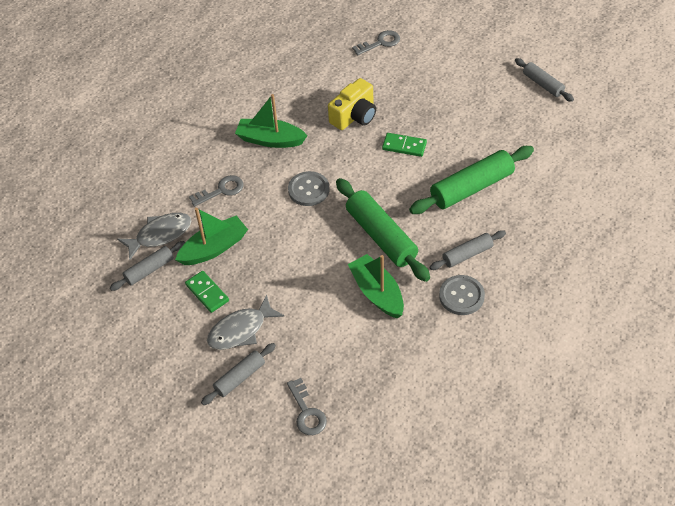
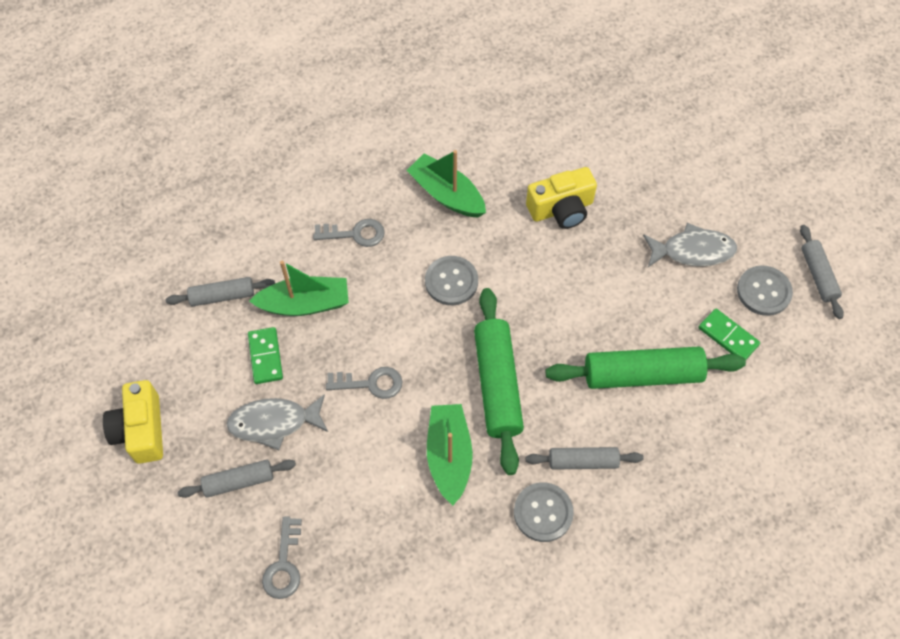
camera: 25 degrees right, 10 degrees up
(145, 380) = (141, 430): none -> yellow camera
(160, 235) = (258, 257): grey fish -> grey fish (693, 251)
(380, 43) = (651, 123): grey key -> grey key (370, 383)
(404, 146) = (595, 278): green domino -> green domino (728, 336)
(516, 107) = (763, 291): none -> grey button

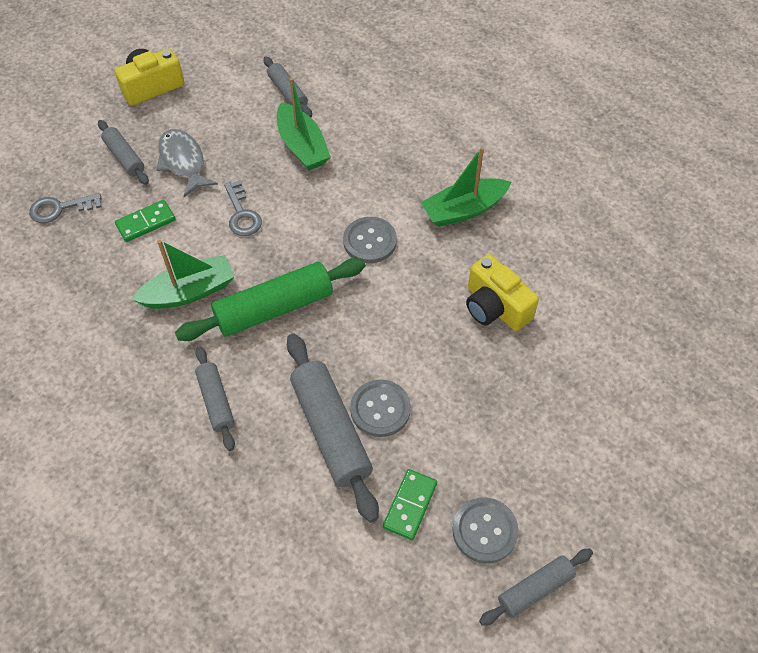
camera: 70 degrees right, 5 degrees down
(265, 357) = (242, 137): green domino -> green domino (146, 222)
(355, 234) = (388, 157): grey key -> none
(446, 194) = (464, 210): green boat -> green boat turned 135 degrees counterclockwise
(543, 512) = (153, 382): grey button -> grey button (380, 409)
(642, 375) = (330, 431): green rolling pin -> grey rolling pin
(693, 251) = (504, 443): grey fish -> none

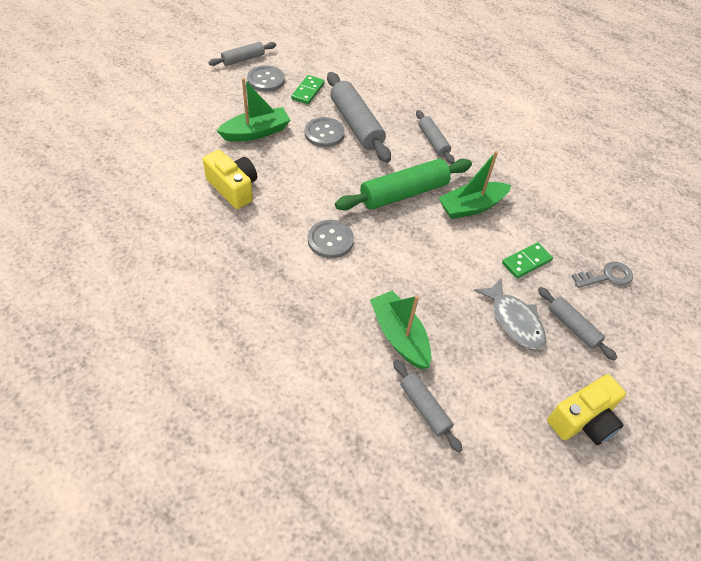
camera: 175 degrees right, 5 degrees down
(242, 214) = (444, 267): grey key -> none
(464, 210) = (244, 265): green boat -> green boat (256, 132)

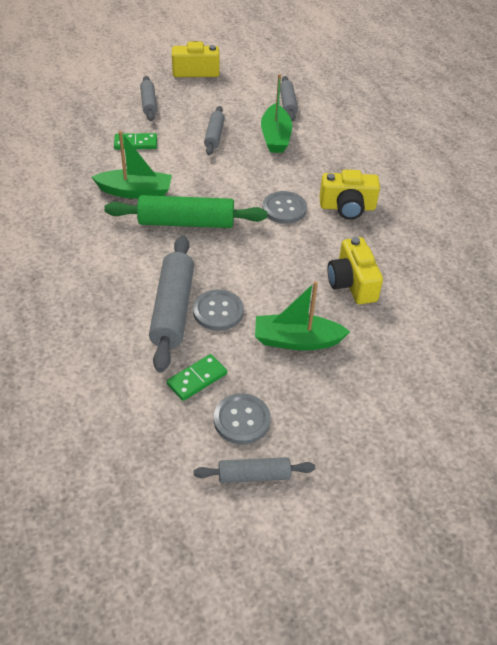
camera: 150 degrees left, 5 degrees down
(271, 266) = (347, 207): none -> yellow camera
(433, 141) = (106, 260): grey rolling pin -> grey rolling pin (214, 136)
(514, 320) = (185, 119): grey fish -> none
(607, 276) = (86, 117): grey key -> none

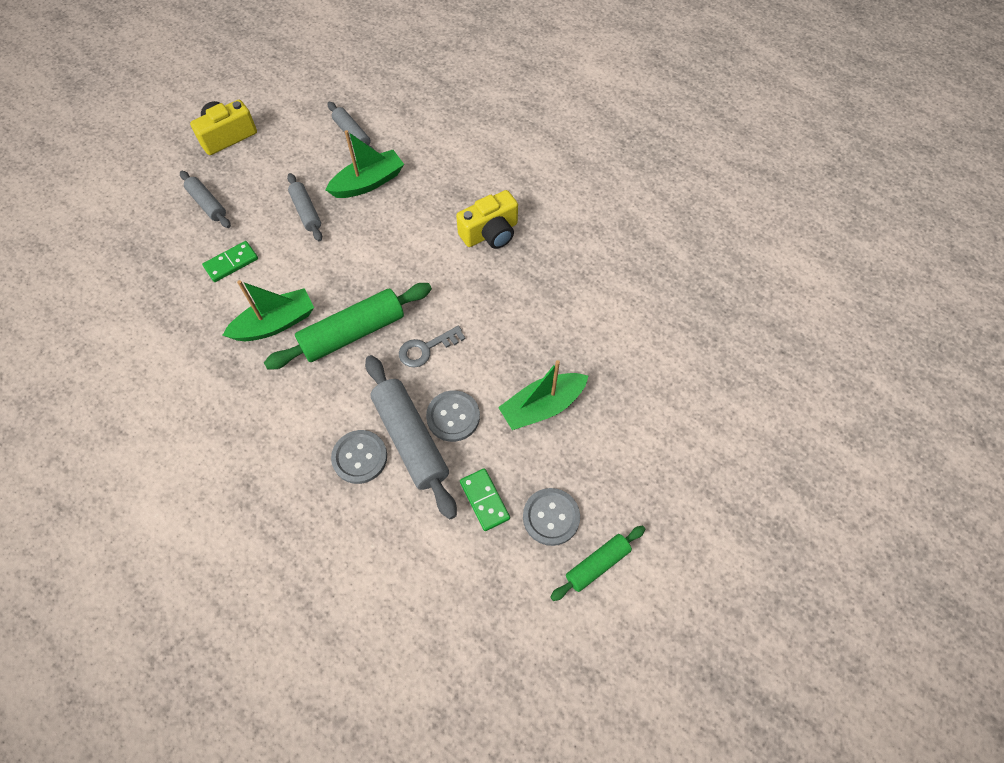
camera: 30 degrees left, 15 degrees up
(197, 379) = (484, 500): green domino -> green domino turned 45 degrees counterclockwise
(233, 258) = (426, 349): none -> grey key
(254, 475) = (597, 564): grey rolling pin -> green rolling pin
(275, 137) = (368, 183): green boat -> green boat turned 90 degrees counterclockwise
(284, 209) = (434, 266): grey button -> grey button (359, 457)
(352, 283) = (549, 317): yellow camera -> none

